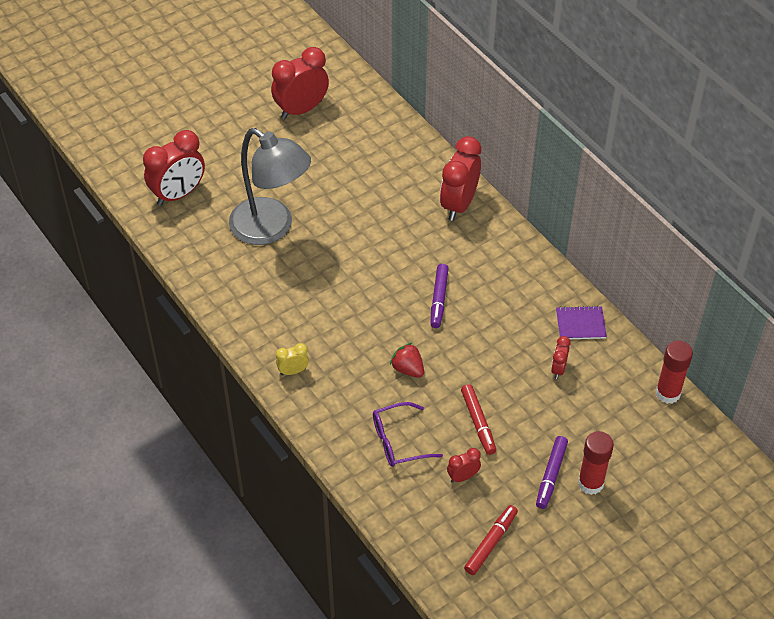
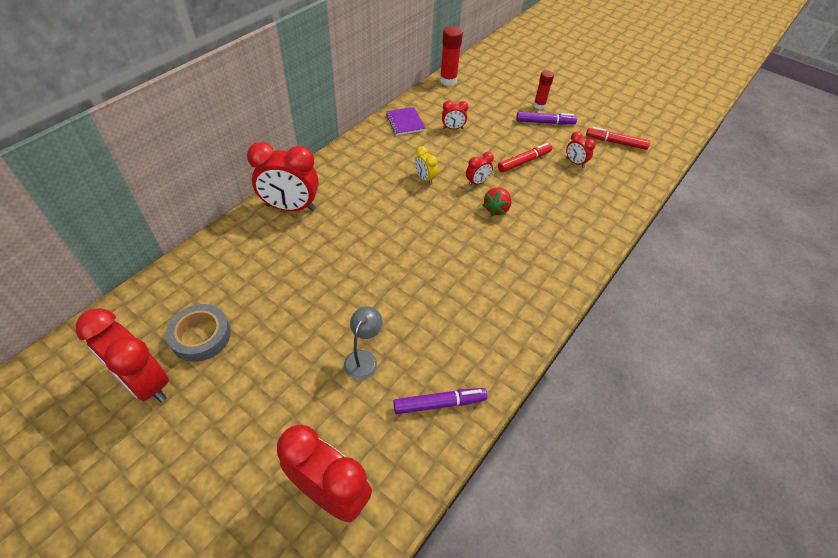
camera: 110 degrees left, 0 degrees up
(271, 228) = (363, 358): grey lamp -> grey lamp, size x0.43
(293, 371) = (542, 288): yellow clock -> yellow clock (425, 179)
(331, 138) = (201, 336): none -> grey tape
(399, 441) = (568, 201): purple glasses -> none
(439, 299) = (412, 202): purple marker -> purple marker (439, 403)
(454, 364) = (477, 182): none -> red clock
(590, 483) = (539, 105): red glue stick -> red glue stick, size x0.66

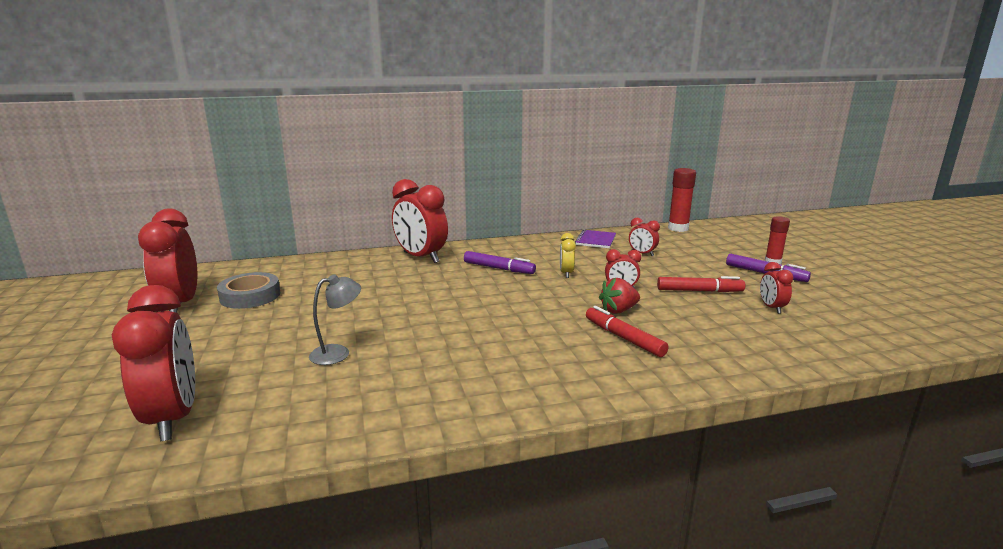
camera: 40 degrees right, 30 degrees down
(439, 403) = (353, 410): purple marker -> purple marker (499, 268)
(616, 142) = (857, 309): red marker -> red marker (623, 338)

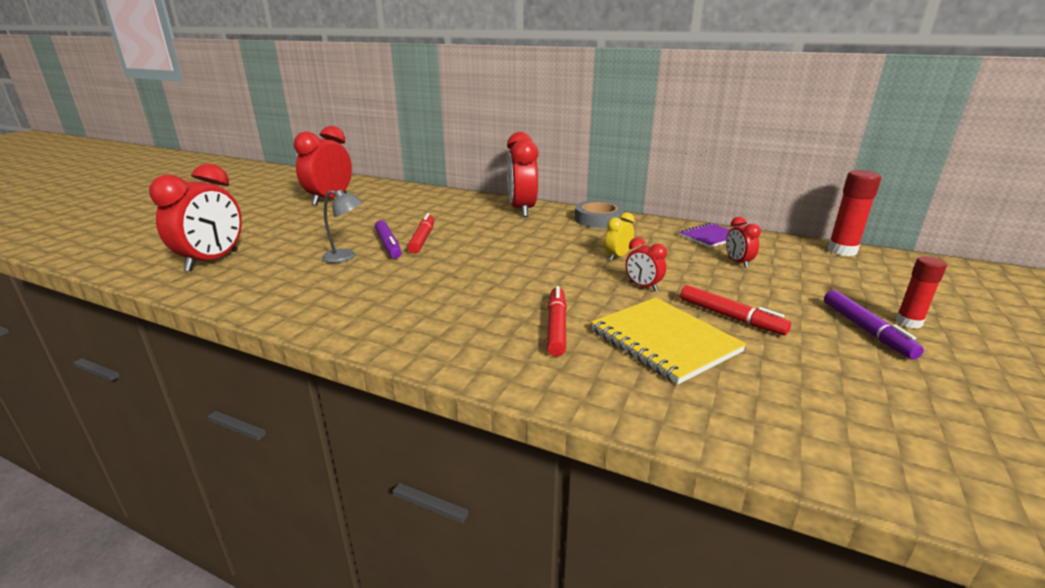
camera: 40 degrees right, 5 degrees up
(250, 296) = (370, 206): grey tape -> grey tape (598, 219)
(381, 310) = (422, 239): none -> red marker
(499, 268) = (566, 235): purple marker -> purple marker (388, 245)
(618, 310) = (601, 303): red strawberry -> none
(695, 320) = (664, 341): none -> yellow notebook
(771, 308) = (790, 366): red clock -> none

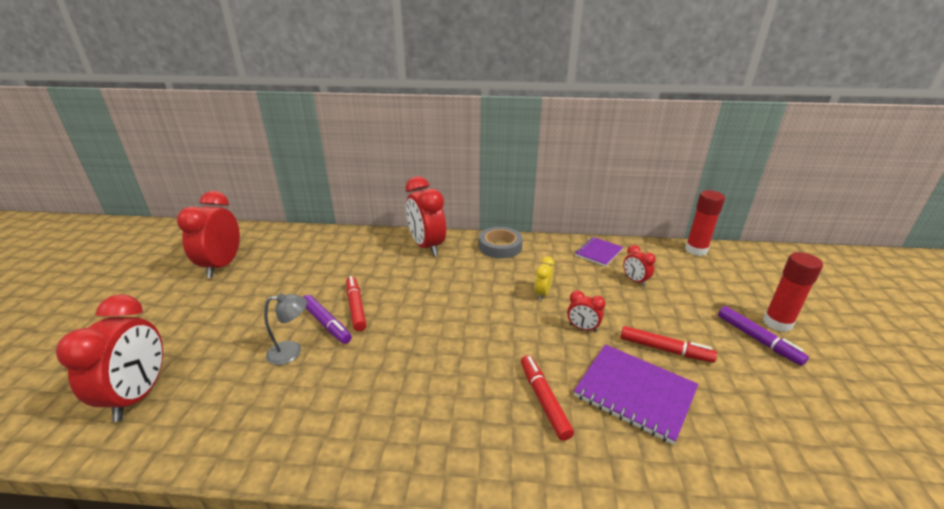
camera: 20 degrees left, 5 degrees up
(664, 341) = (634, 393): yellow notebook -> purple notebook
(908, 322) = (777, 323): red glue stick -> red glue stick, size x1.51

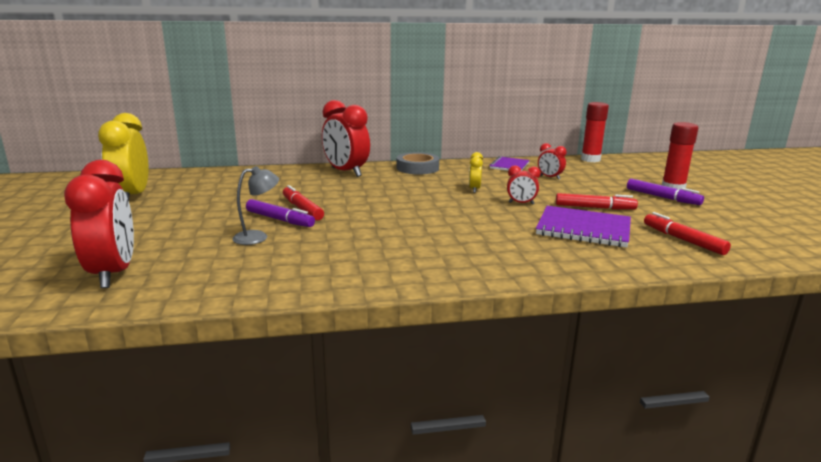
camera: 15 degrees left, 10 degrees down
(222, 266) = (132, 197): red clock -> yellow clock
(544, 400) = (512, 239): red marker -> red marker (683, 240)

